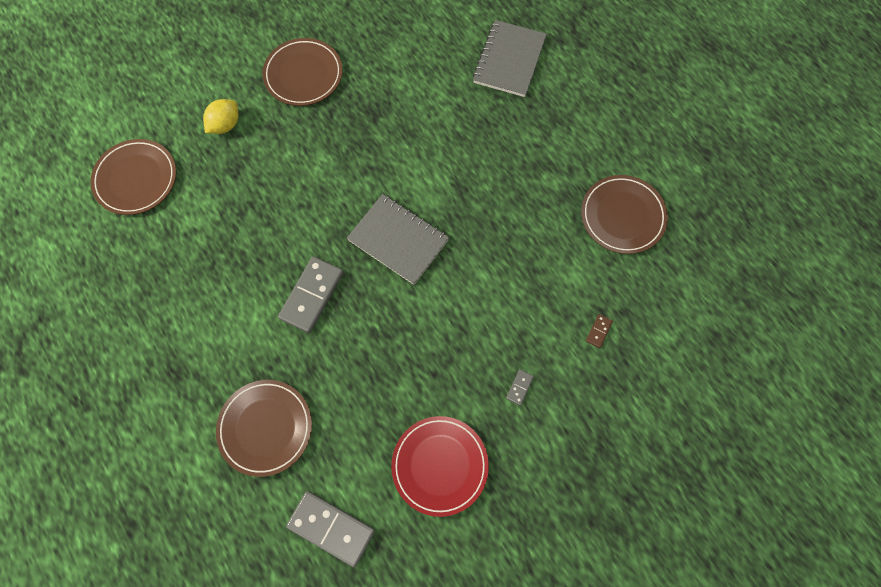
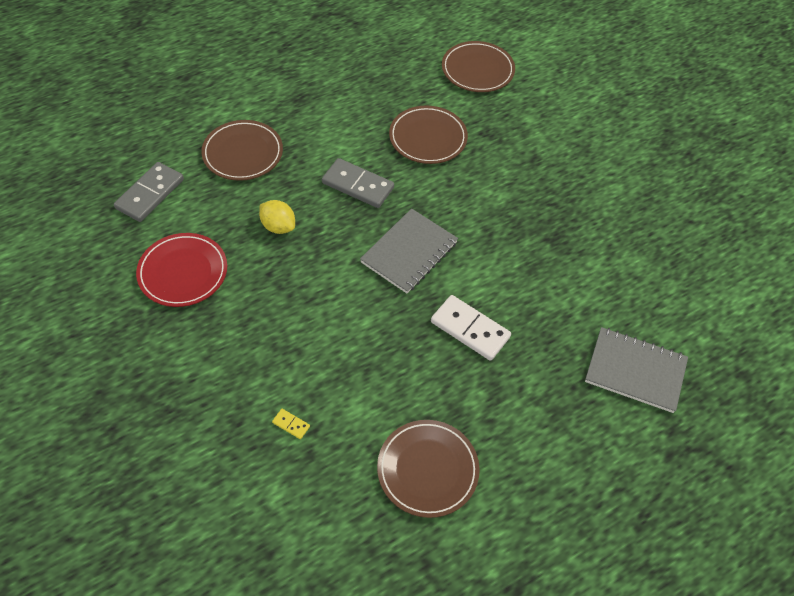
camera: 90 degrees right, 15 degrees down
(225, 125) = (534, 126): yellow lemon -> yellow lemon (278, 226)
(303, 75) = (596, 183): brown plate -> brown plate (428, 138)
(482, 185) = (470, 329): none -> white domino
(519, 387) = (243, 343): grey domino -> none
(598, 331) = (291, 424): brown domino -> yellow domino

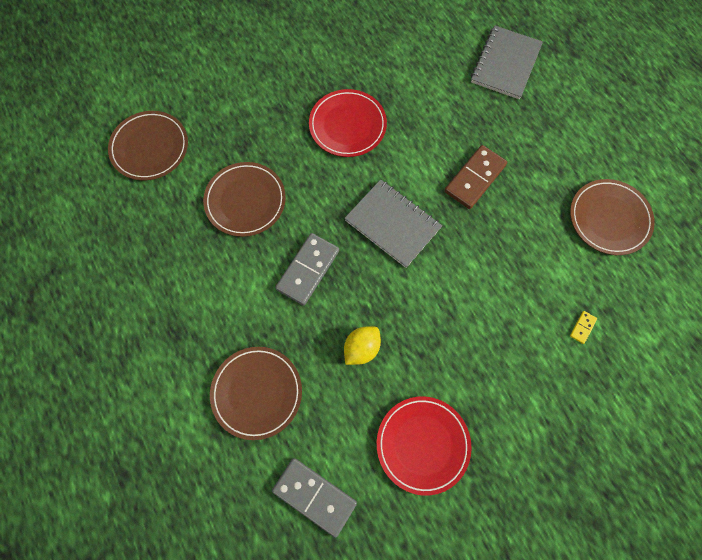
camera: 85 degrees left, 15 degrees up
(470, 329) = (475, 178): white domino -> brown domino
(523, 215) = (347, 125): none -> red plate

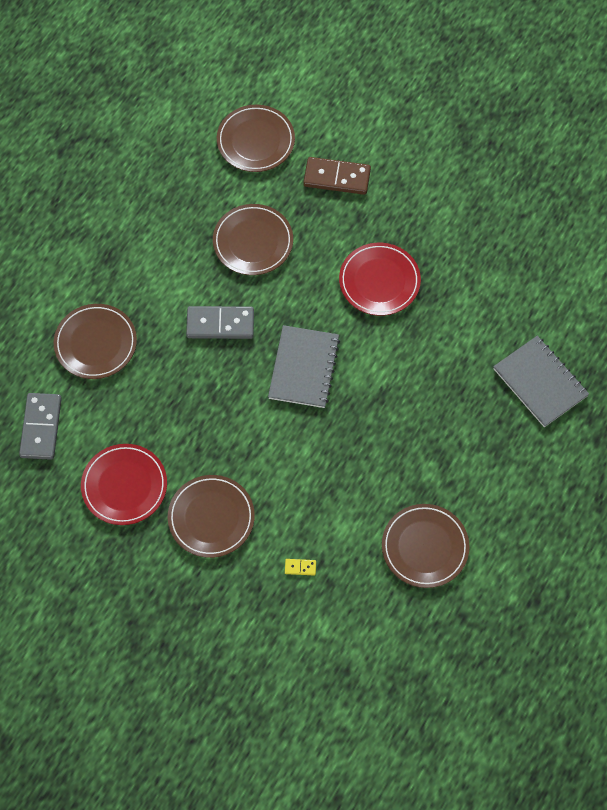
camera: 60 degrees right, 5 degrees down
(361, 348) = (177, 401): yellow lemon -> none
(475, 178) = (393, 413): brown domino -> brown domino (337, 178)
(496, 379) = (211, 517): none -> brown plate
(505, 64) = (540, 382): grey notebook -> grey notebook turned 60 degrees clockwise

